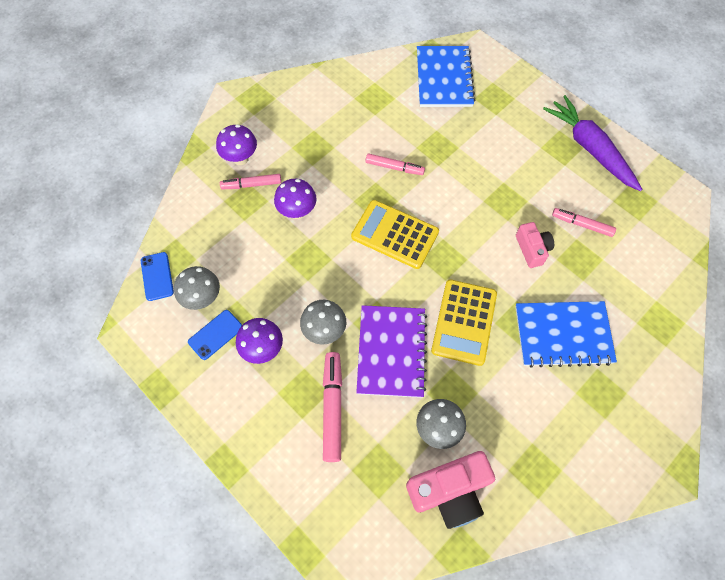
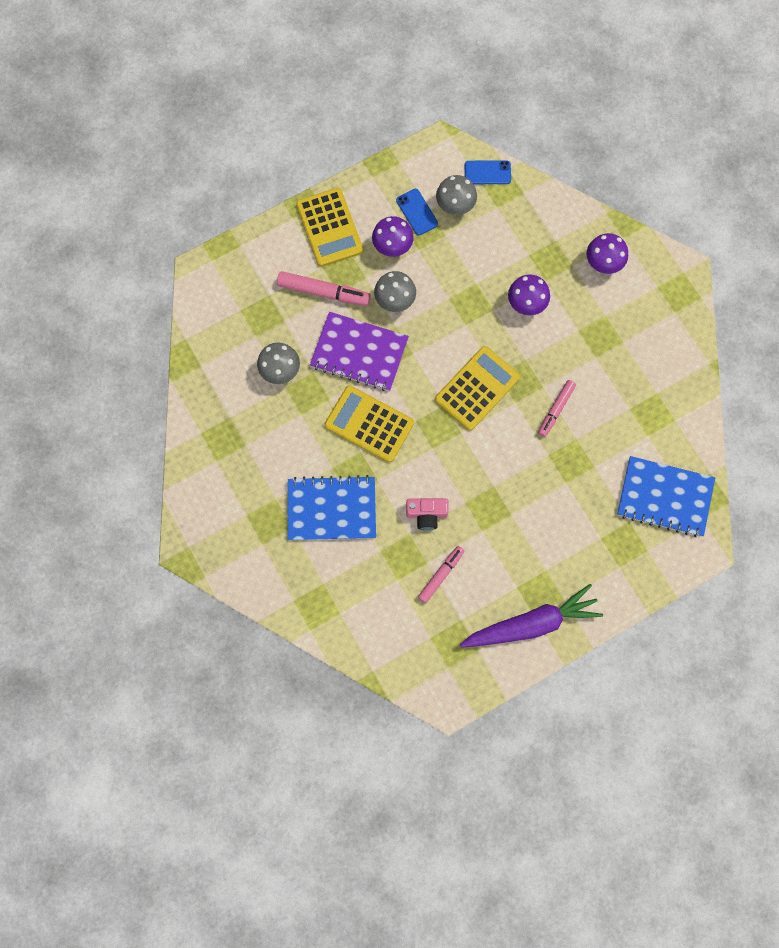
camera: 105 degrees right, 10 degrees up
(252, 185) = (568, 269): pink marker -> none
(252, 423) = (329, 228): none -> yellow calculator
(449, 491) = (228, 365): pink camera -> none
(563, 335) = (331, 509): blue notebook -> blue notebook turned 75 degrees clockwise

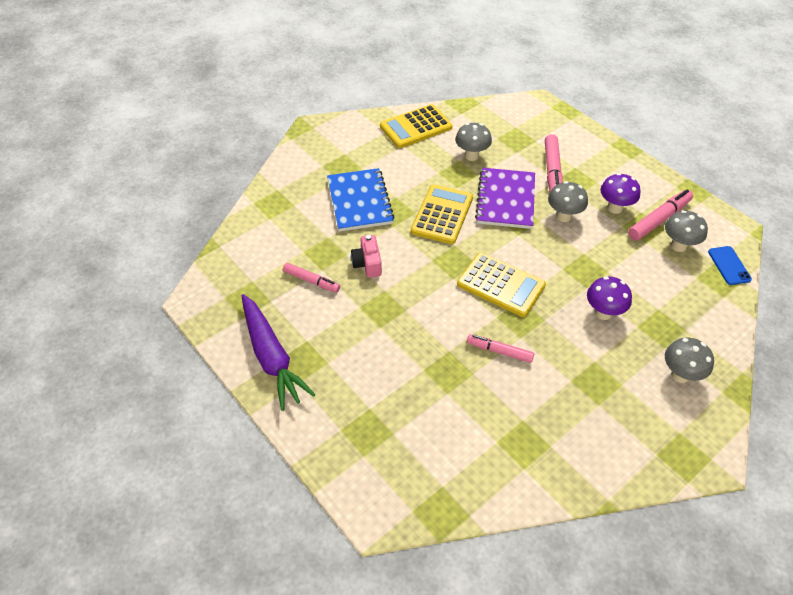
camera: 80 degrees right, 25 degrees down
(329, 228) = (613, 166): yellow calculator -> yellow calculator (416, 127)
(417, 212) = (658, 220): blue phone -> pink marker
(602, 264) = (680, 375): purple mushroom -> grey mushroom
(664, 497) = (428, 467): blue notebook -> none

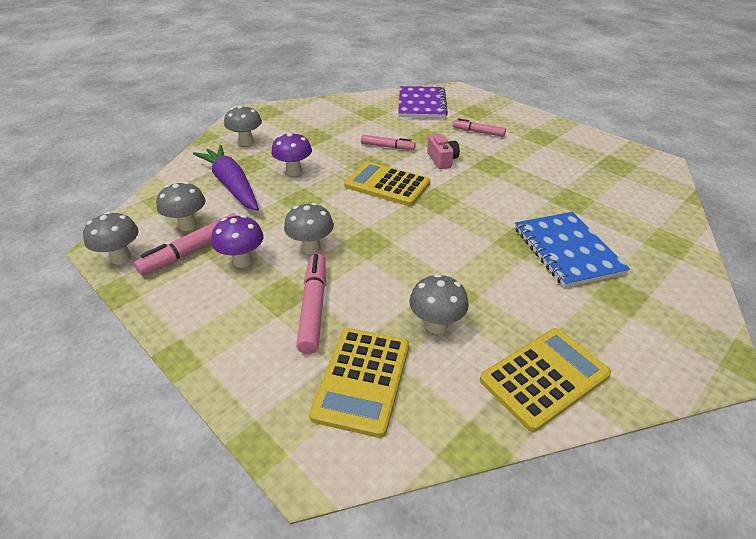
camera: 175 degrees right, 10 degrees down
(271, 357) = (565, 137): purple carrot -> purple carrot (231, 185)
(311, 281) = (569, 179): pink marker -> pink marker (478, 132)
(367, 263) = (523, 193): pink camera -> pink camera (442, 160)
(442, 214) = (460, 241): yellow calculator -> yellow calculator (362, 380)
(505, 200) = (382, 263): purple notebook -> purple notebook (421, 104)
(713, 217) = (121, 258): none -> grey mushroom
(729, 265) = (145, 211): blue phone -> none

